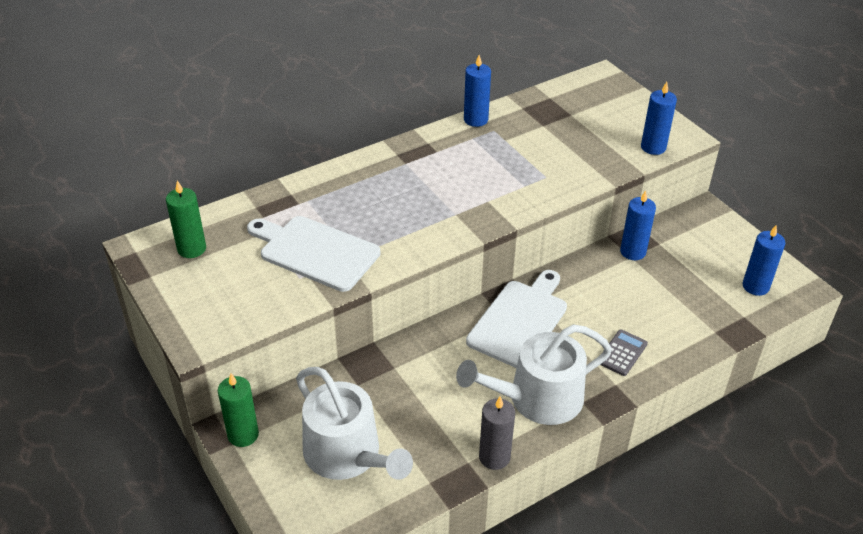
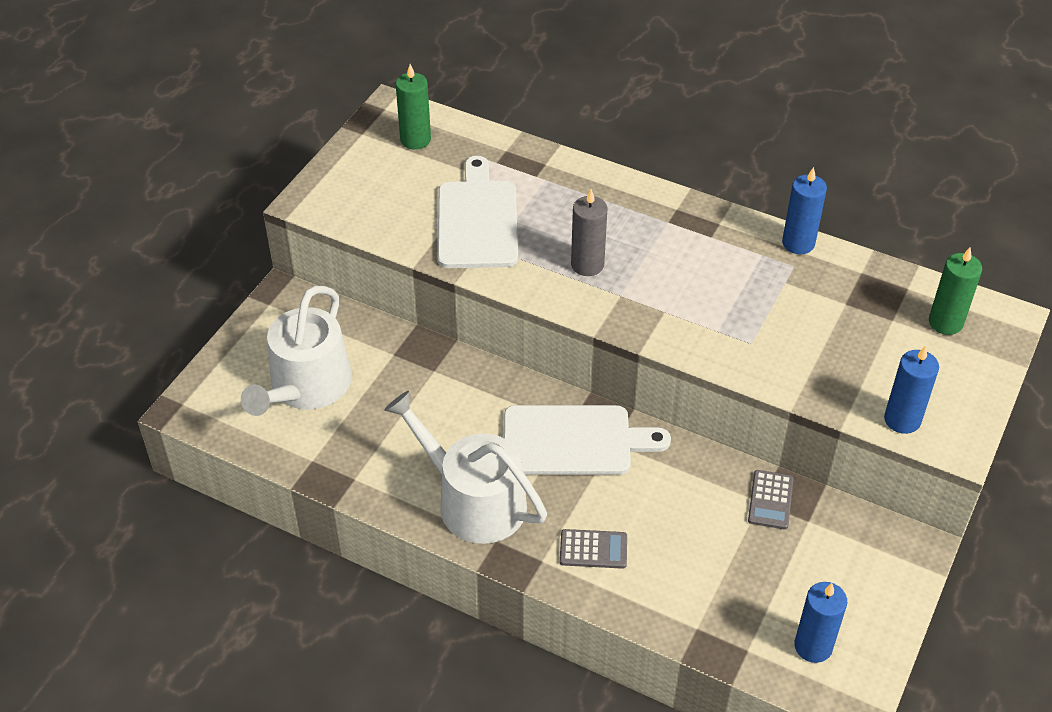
camera: 60 degrees right, 5 degrees up
(243, 435) = (282, 306): green candle -> green candle (945, 322)
(494, 457) = (373, 496): grey candle -> grey candle (587, 265)
(633, 252) = (770, 500): blue candle -> grey calculator

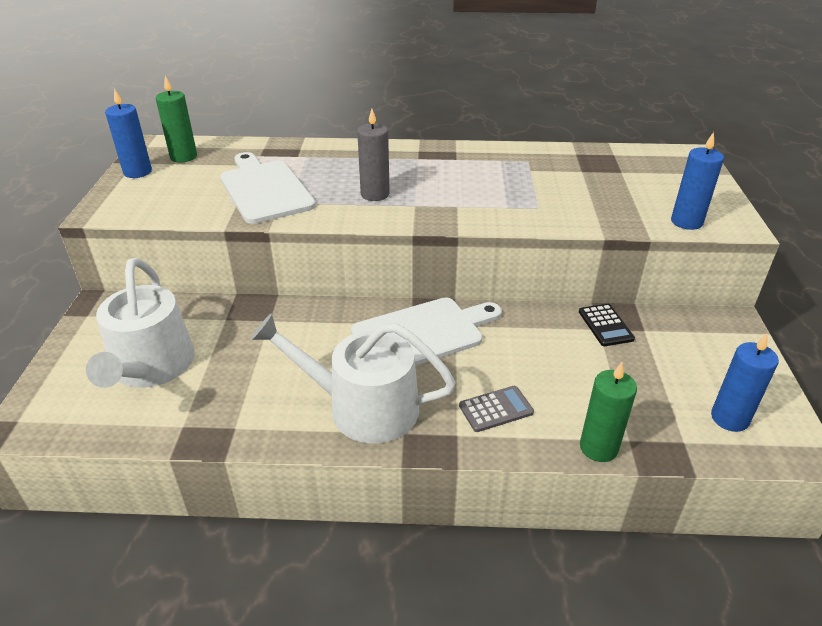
camera: 25 degrees left, 10 degrees down
(770, 500) = (605, 325): grey calculator -> black calculator
(798, 243) = (520, 149): blue candle -> blue candle (137, 172)
(945, 322) = (656, 165): green candle -> green candle (598, 447)

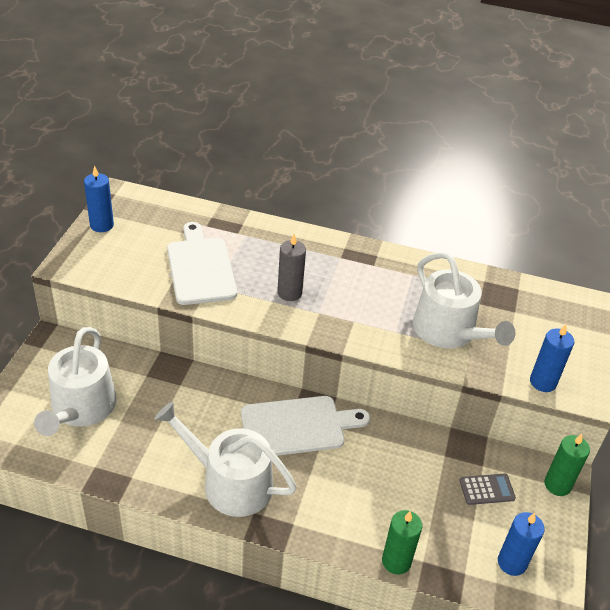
camera: 10 degrees right, 5 degrees up
(183, 157) = (142, 214): green candle -> green candle (557, 485)
(496, 409) = (330, 509): grey calculator -> grey calculator (487, 489)
(564, 198) = (449, 332): none -> white watering can
(605, 325) = (452, 453): black calculator -> none

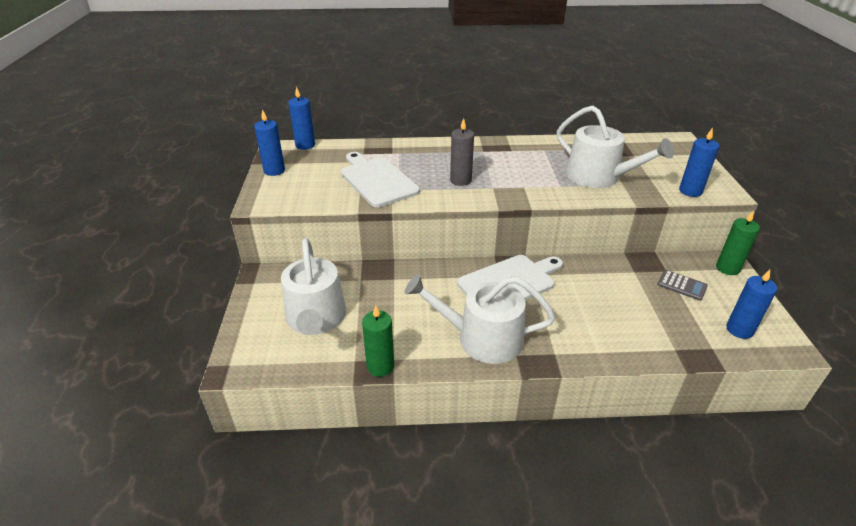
camera: 15 degrees left, 5 degrees down
(150, 197) = (305, 145): none -> blue candle
(396, 561) = (655, 356): green candle -> green candle (380, 366)
(487, 489) = (682, 285): grey calculator -> grey calculator turned 60 degrees clockwise

